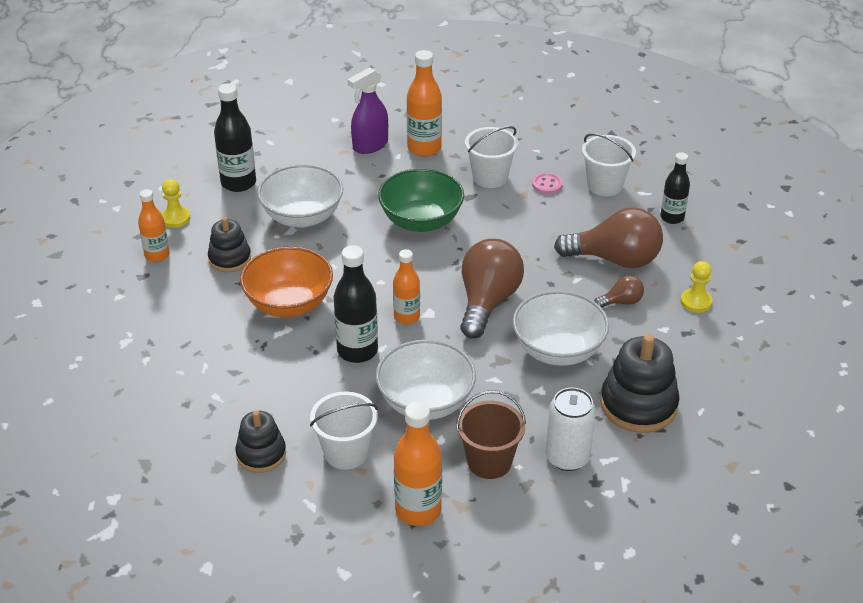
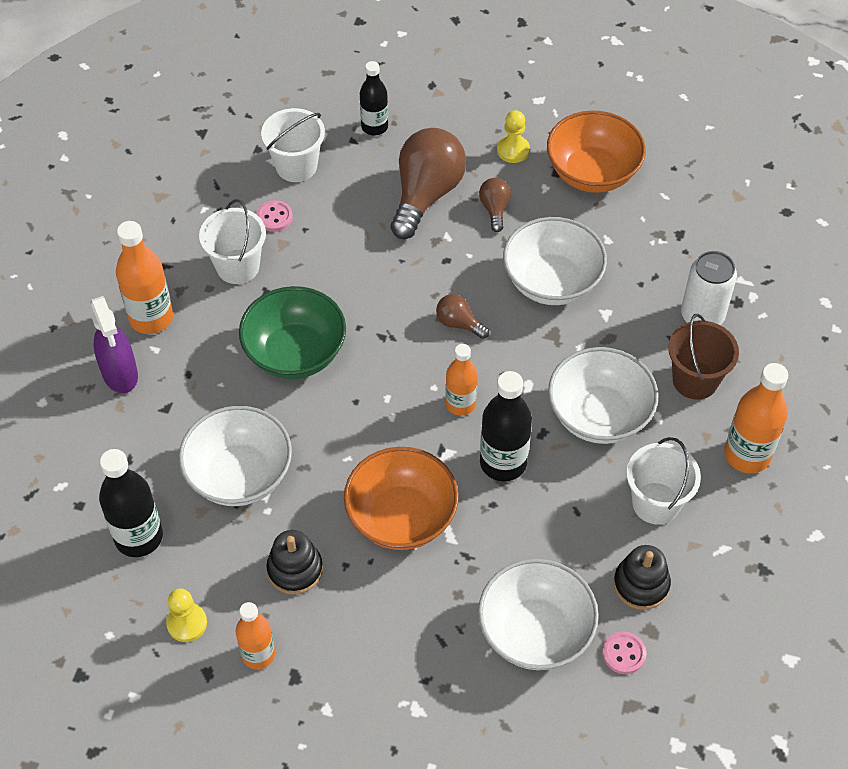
camera: 75 degrees left, 15 degrees up
(192, 452) = (624, 653): none -> pink button
(202, 395) = (535, 632): none -> white bowl
(487, 302) = (459, 323): brown light bulb -> brown light bulb, size x0.47
(638, 405) = (646, 240): black stacking toy -> none
(699, 357) = (592, 173): none -> orange bowl

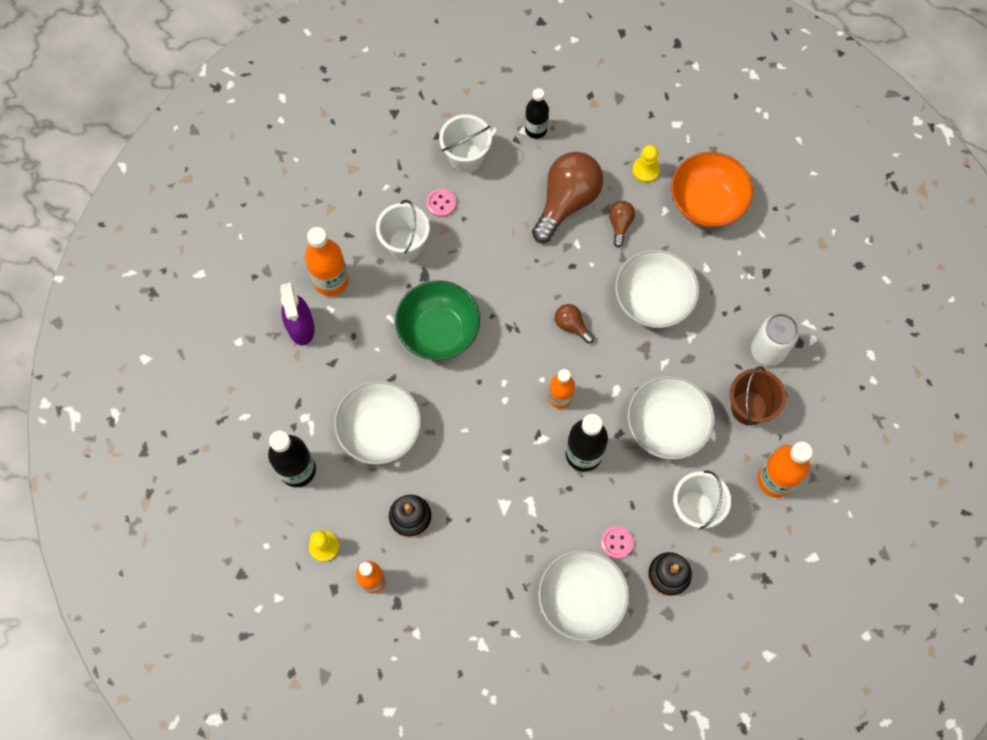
camera: 10 degrees right, 15 degrees up
(401, 517) = (497, 487): orange bowl -> none
(624, 653) = (644, 628): pink button -> pink button (616, 542)

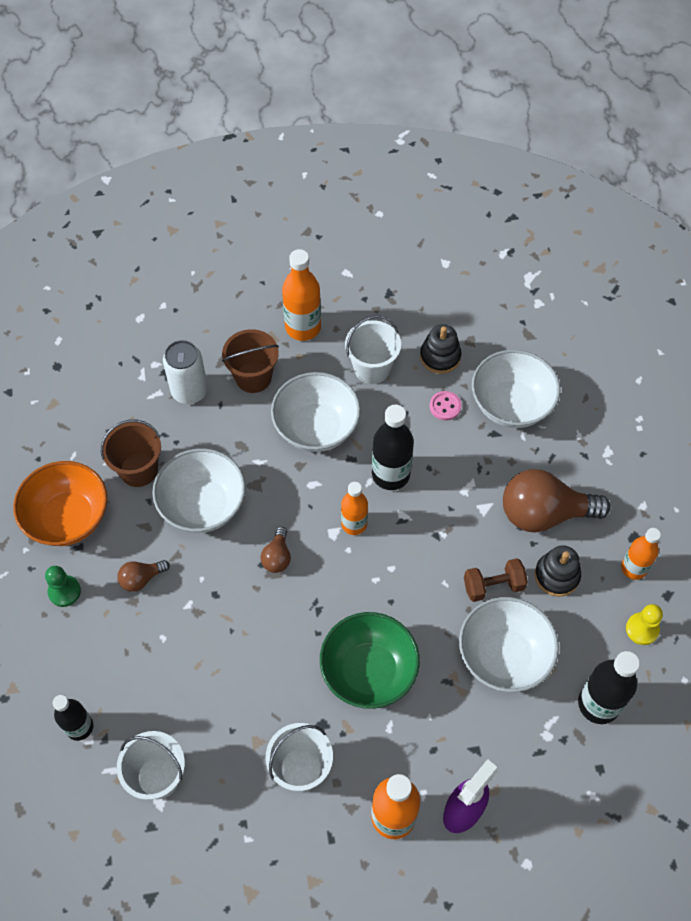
camera: 125 degrees left, 10 degrees down
(437, 463) = (493, 586): none -> brown dumbbell
(441, 203) = (229, 765): pink button -> none
(567, 201) = (147, 642): brown light bulb -> brown light bulb (544, 513)
(645, 170) = (64, 591): yellow pawn -> green pawn
(716, 272) = (138, 470): none -> brown bucket

